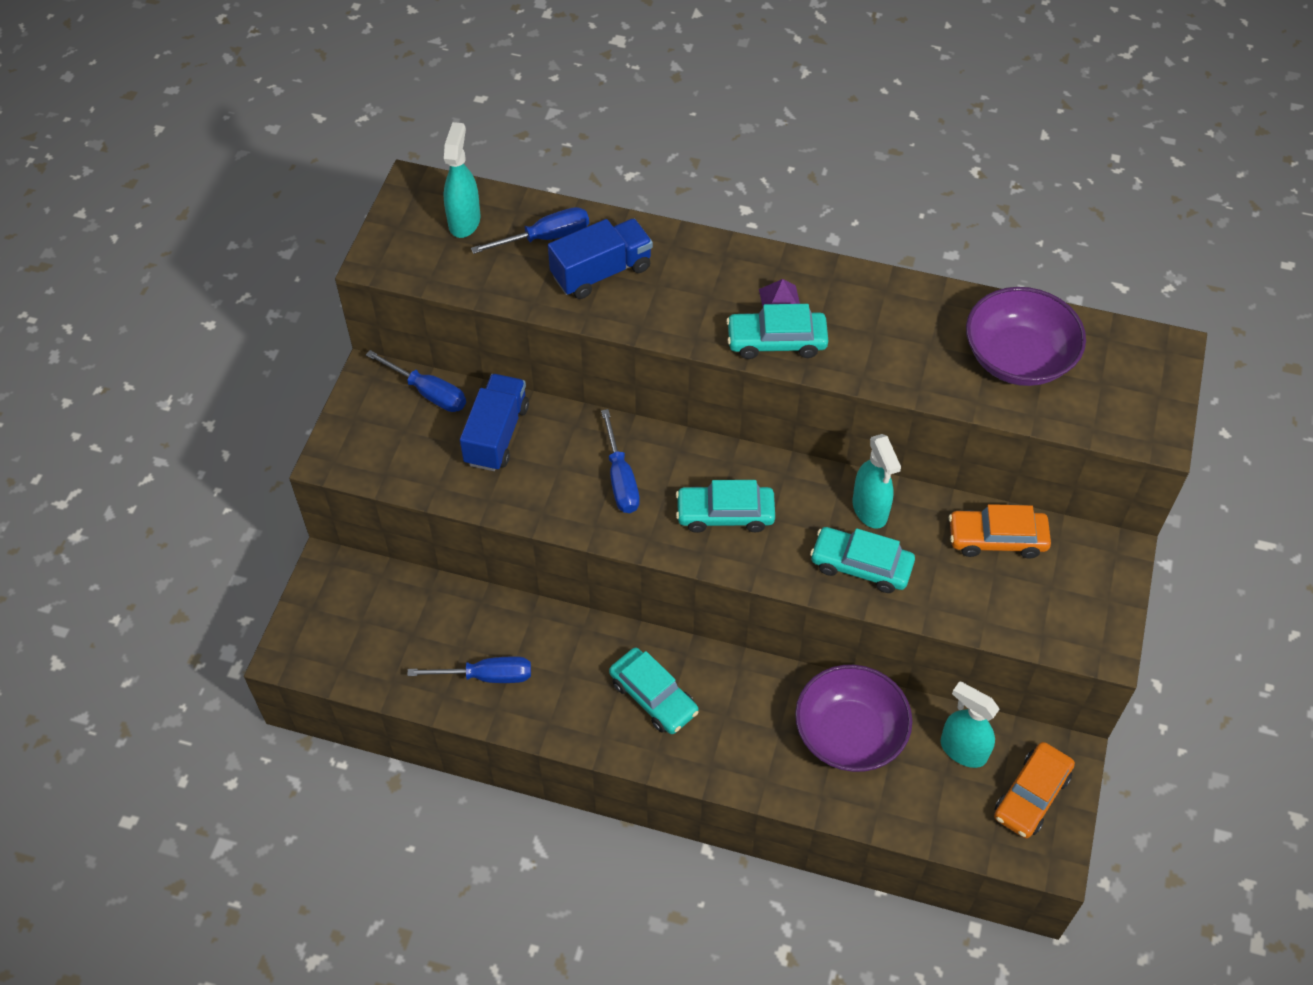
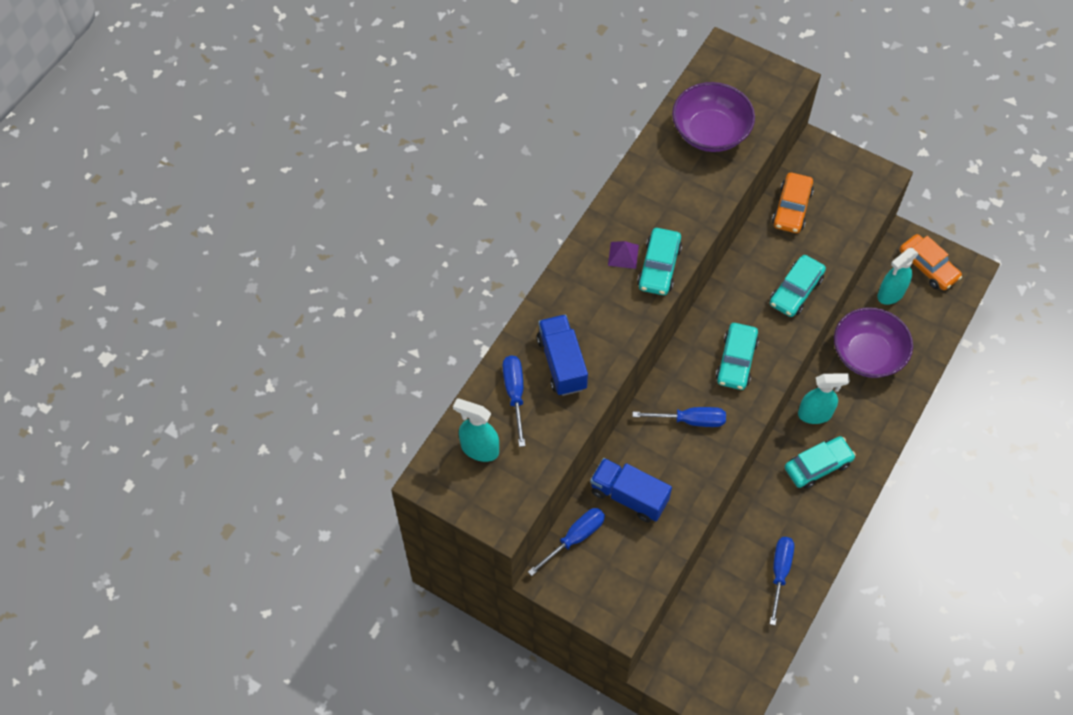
camera: 75 degrees left, 5 degrees up
(870, 510) = (752, 273): turquoise spray bottle -> turquoise spray bottle (815, 414)

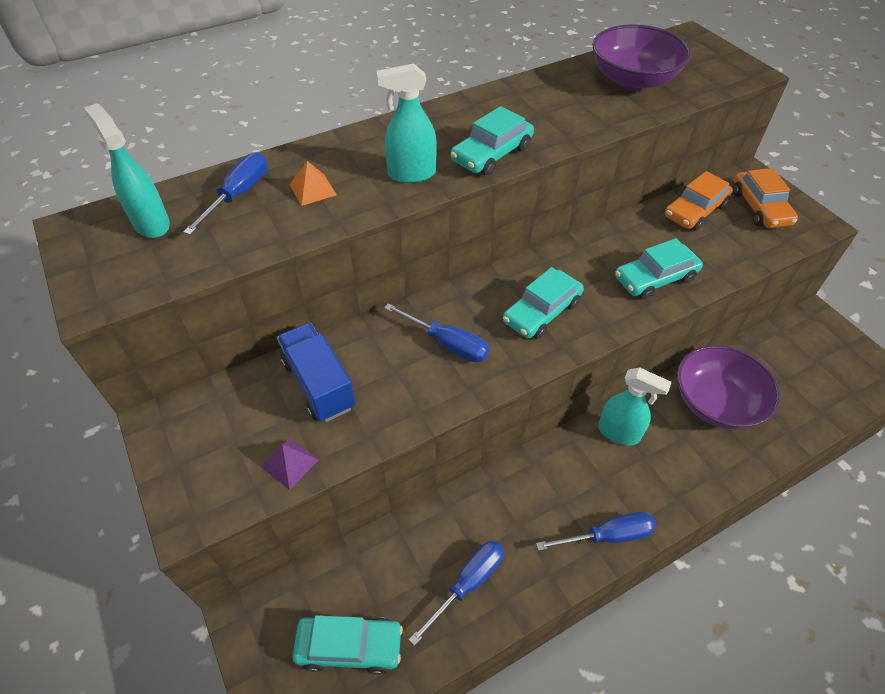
camera: 30 degrees right, 10 degrees down
(562, 363) = (313, 189): blue truck -> orange pyramid
(574, 538) = (225, 396): blue screwdriver -> blue screwdriver (607, 536)
(623, 255) = (461, 132): purple pyramid -> purple pyramid (290, 463)
(818, 466) = (590, 487): turquoise car -> turquoise car (349, 646)
(890, 294) = (774, 358): turquoise spray bottle -> turquoise spray bottle (411, 174)
(928, 267) = (832, 352): orange car -> orange car (760, 207)

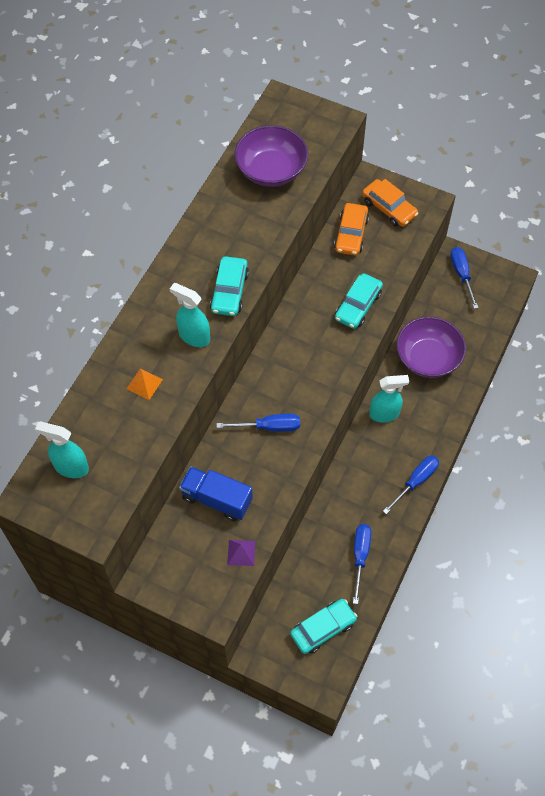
camera: 35 degrees left, 10 degrees up
(238, 195) = (102, 415): blue screwdriver -> blue screwdriver (461, 275)
(411, 174) = (194, 336): turquoise spray bottle -> turquoise spray bottle turned 75 degrees clockwise
(541, 312) = (308, 371): turquoise car -> none

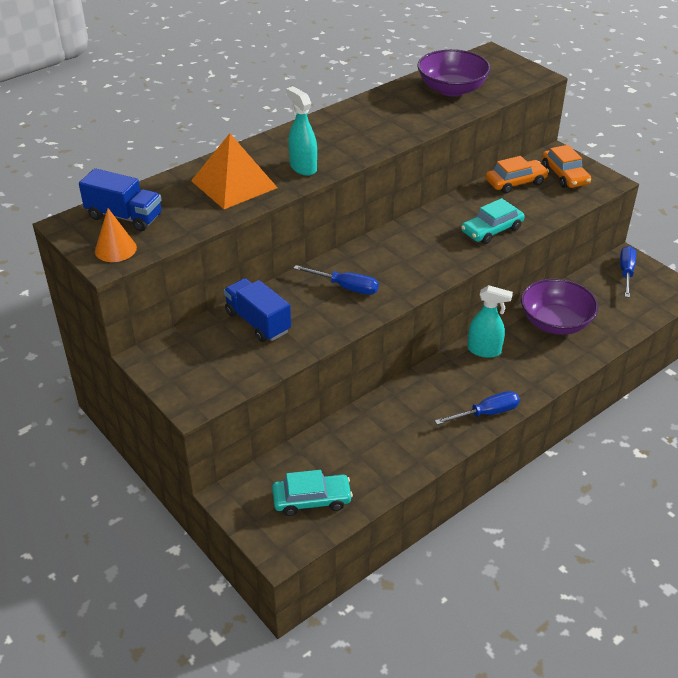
camera: 25 degrees right, 20 degrees down
(71, 467) = (124, 216): turquoise spray bottle -> blue truck
(89, 511) = (115, 249): none -> orange cone
(144, 384) = (234, 184): orange pyramid -> orange pyramid, size x2.30
(229, 291) = (358, 149): turquoise car -> none
(241, 552) = (252, 368): purple pyramid -> none
(351, 234) = (515, 182): orange car -> orange car turned 150 degrees counterclockwise
(360, 556) = (389, 454): blue screwdriver -> none

